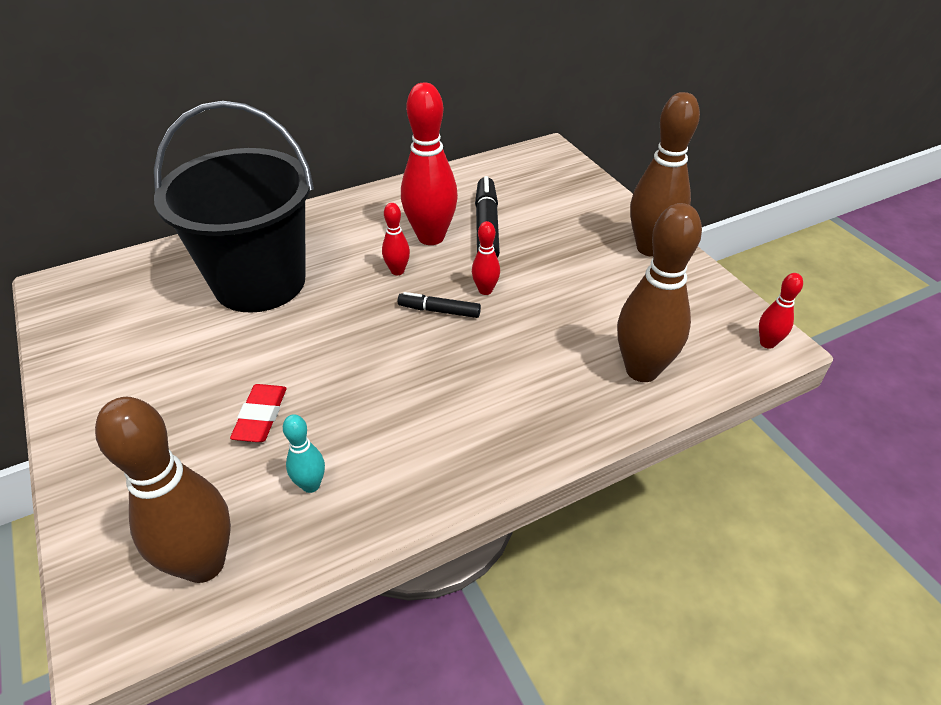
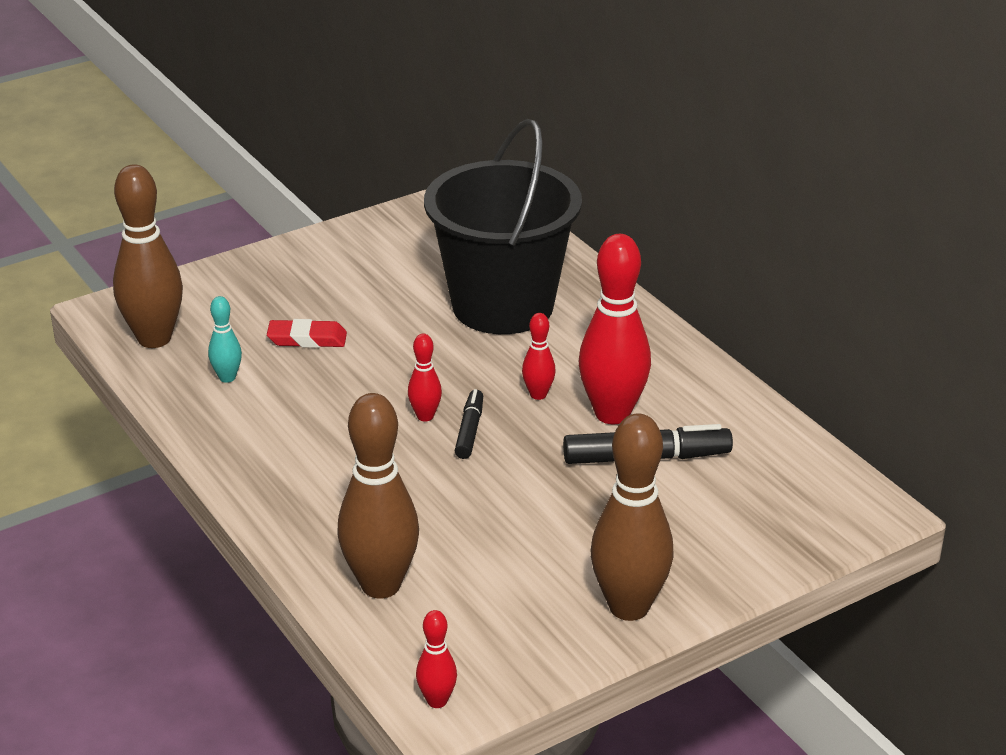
camera: 85 degrees right, 10 degrees down
(485, 290) = (511, 462): red bowling pin -> red bowling pin (425, 416)

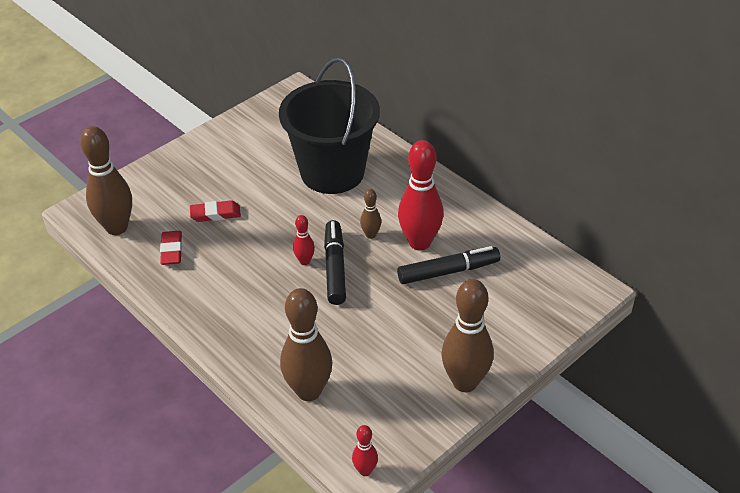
camera: 10 degrees left, 10 degrees up
(227, 378) = (171, 250): turquoise bowling pin -> red eraser
(470, 430) = (335, 268): black marker -> black marker, size x1.68
(538, 395) = (371, 235): red bowling pin -> brown bowling pin

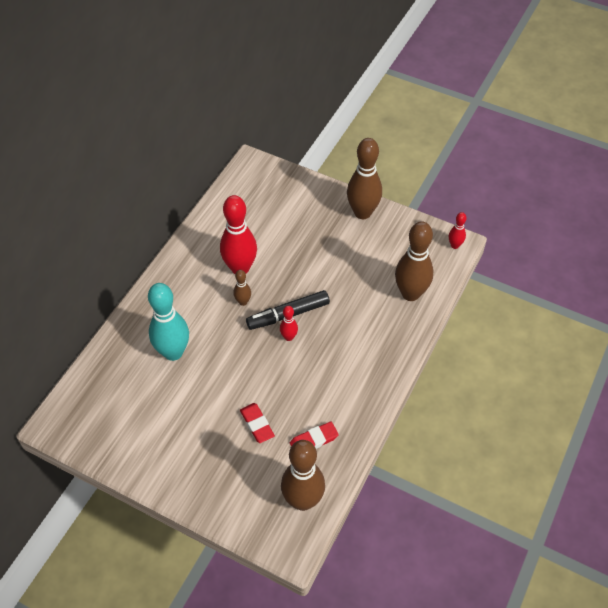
camera: 110 degrees left, 10 degrees up
(332, 172) = (173, 352): black bucket -> turquoise bowling pin
(448, 271) = (265, 244): black marker -> none

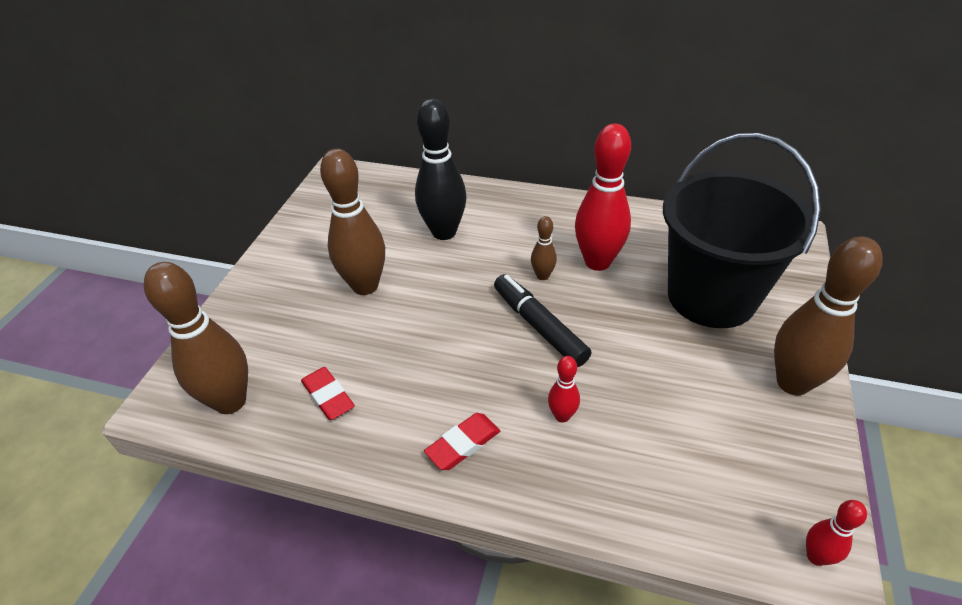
camera: 80 degrees right, 10 degrees down
(173, 352) = (444, 232): turquoise bowling pin -> black bowling pin
(257, 424) = (349, 329): red eraser -> red eraser (463, 444)
(289, 337) = (500, 334): red bowling pin -> red bowling pin (562, 416)
(290, 222) = (711, 296): none -> black bucket
(410, 294) = (651, 488): brown bowling pin -> brown bowling pin (365, 286)

